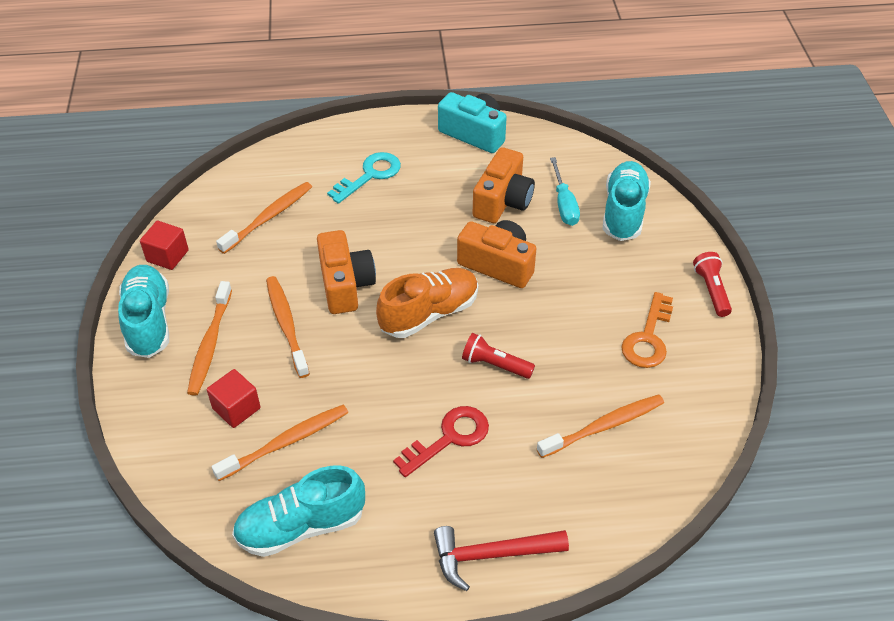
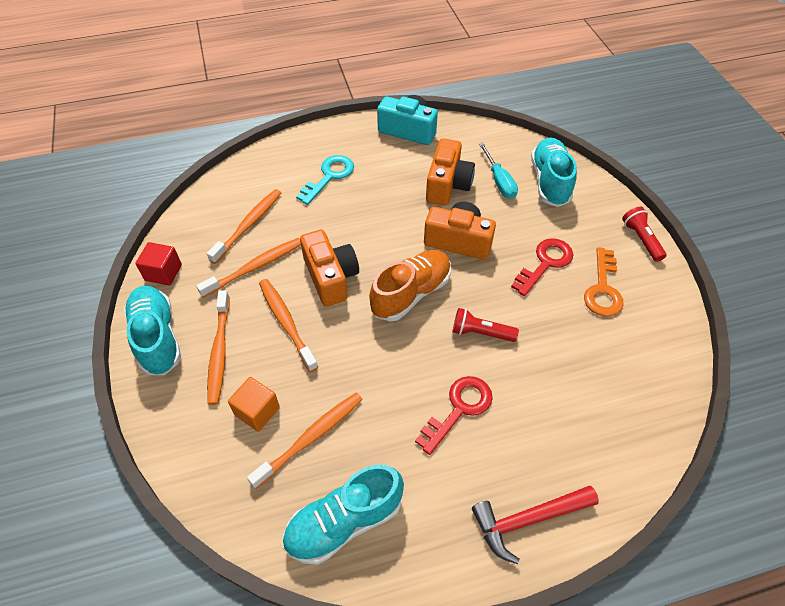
camera: 10 degrees left, 5 degrees up
(236, 408) = (257, 411): red cube -> orange cube
(590, 301) = (545, 263): none -> red key
(603, 426) = (589, 376): orange toothbrush -> orange toothbrush (254, 267)

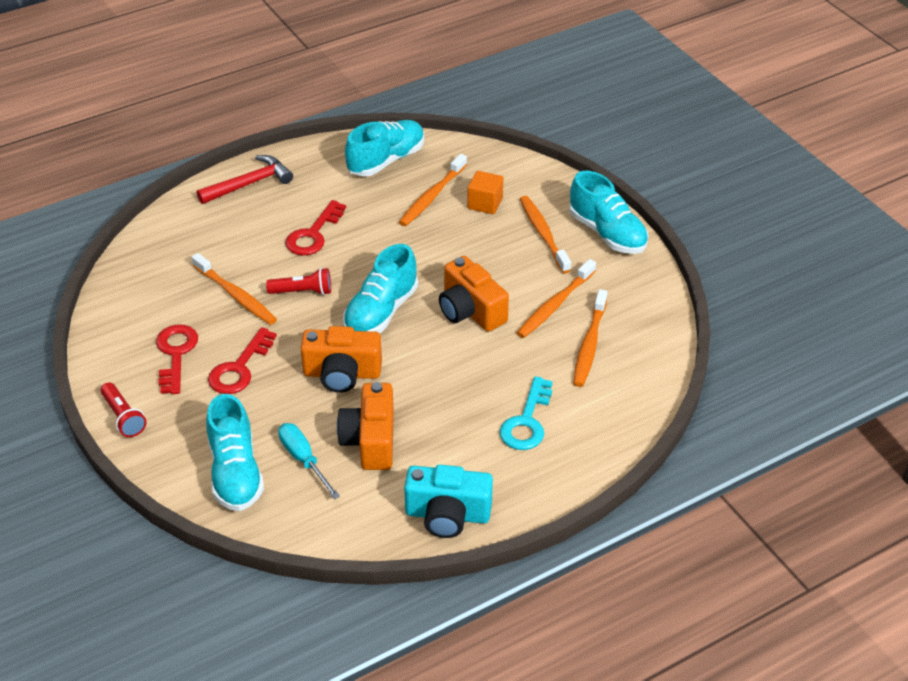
camera: 165 degrees right, 10 degrees down
(163, 272) = (645, 283): red cube -> none
(286, 323) = (494, 265): orange toothbrush -> orange toothbrush (235, 295)
(411, 293) = (381, 312): orange shoe -> turquoise shoe
(603, 289) = (175, 354): orange key -> red key

